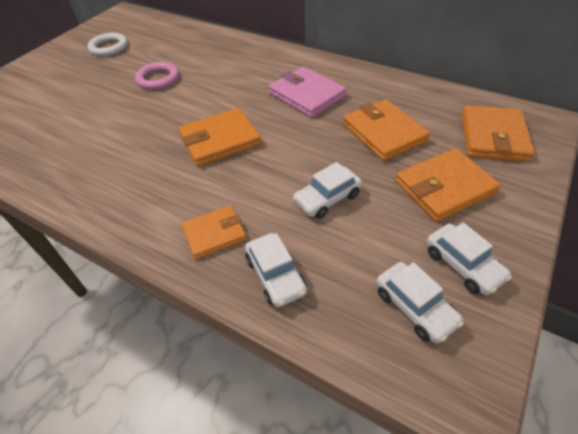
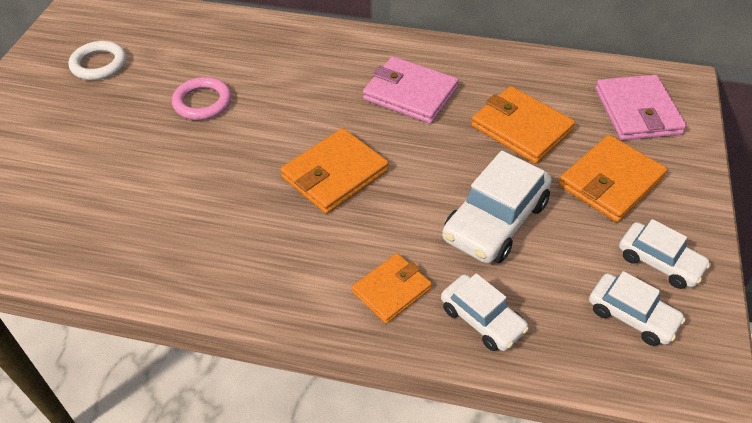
camera: 20 degrees left, 0 degrees up
(327, 198) = (495, 221): white car -> white car, size x1.64
(493, 137) = (637, 111): orange wallet -> pink wallet

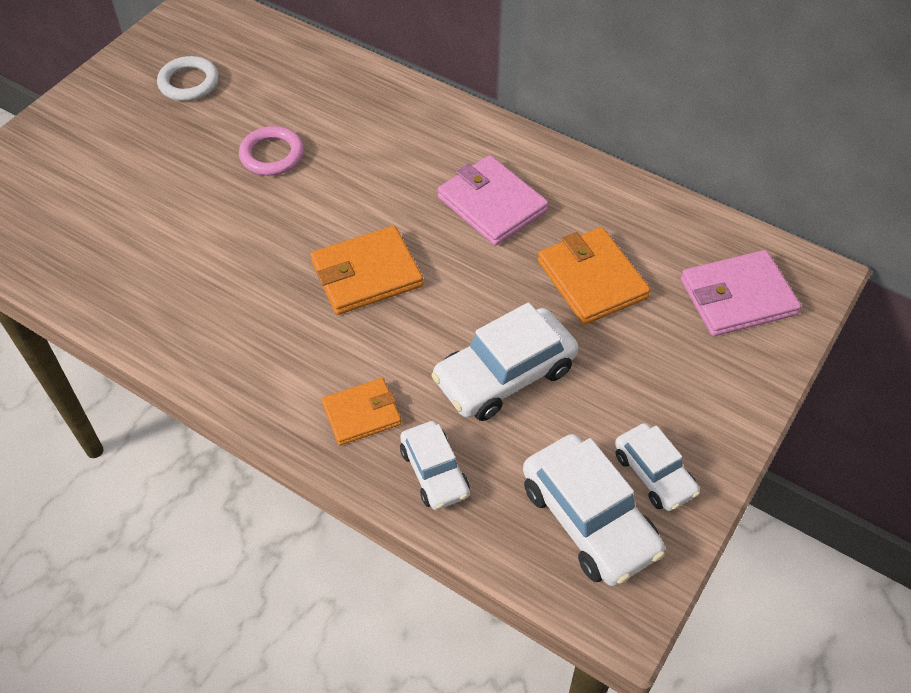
camera: 20 degrees right, 5 degrees up
(610, 182) = (655, 370): orange wallet -> none
(632, 315) = (589, 519): white car -> white car, size x1.64
(637, 111) = (737, 297): pink wallet -> pink wallet turned 60 degrees clockwise

